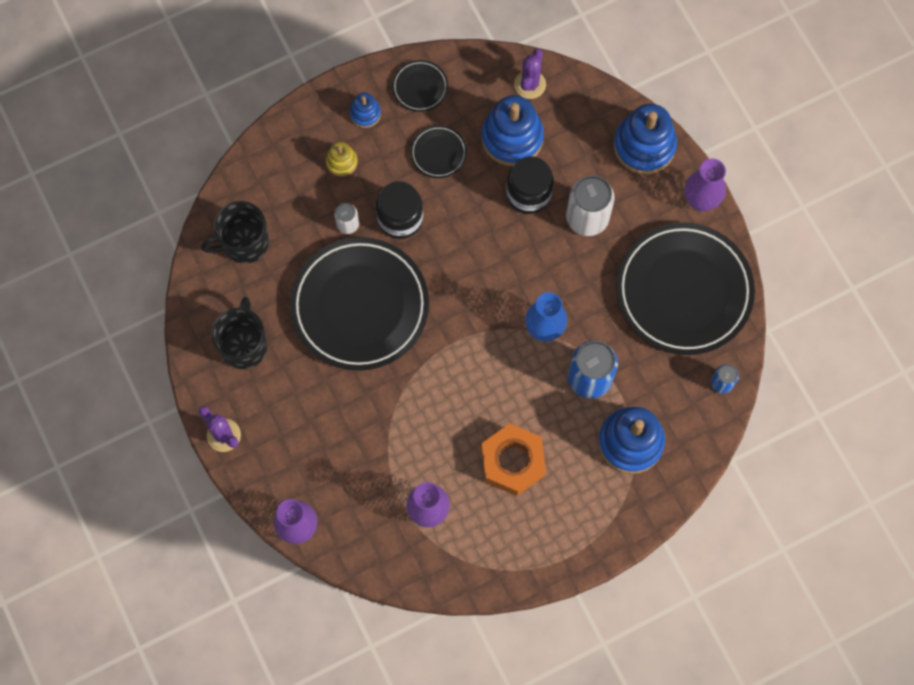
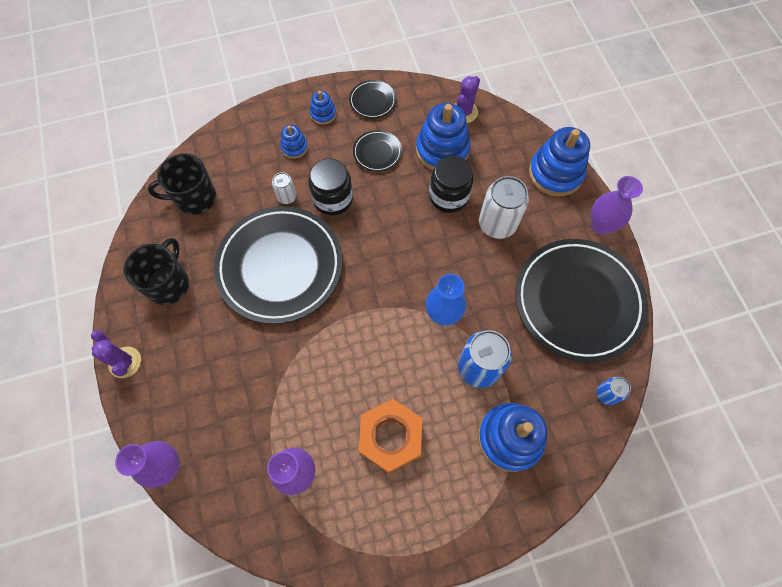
camera: 10 degrees right, 5 degrees down
(342, 162) = (294, 147): yellow stacking toy -> blue stacking toy

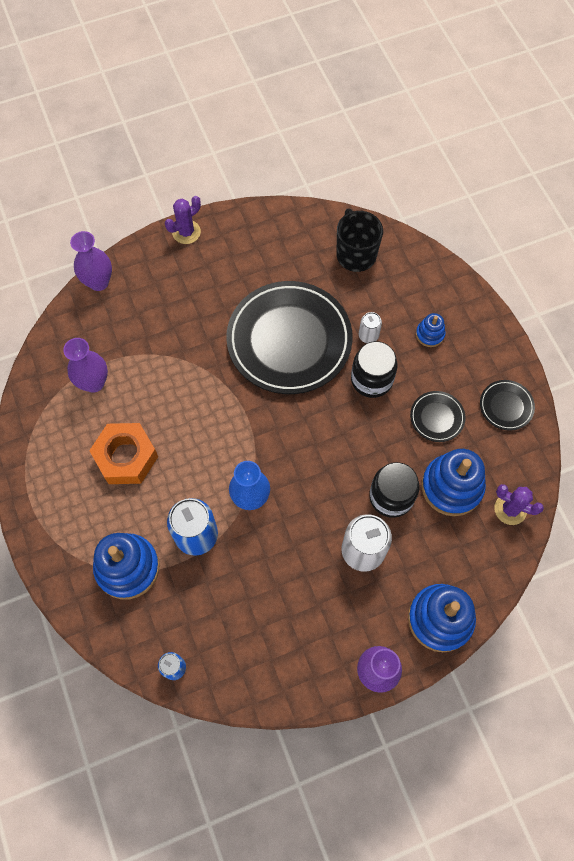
camera: 85 degrees right, 0 degrees up
(168, 284) = (262, 250): black mug -> none
(323, 114) = (478, 357): blue stacking toy -> none
(577, 301) = (276, 640): black plate -> none

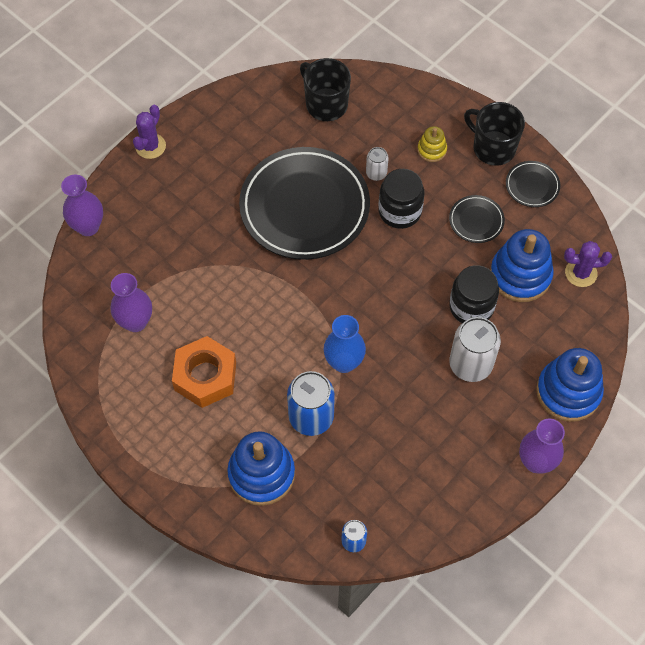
camera: 25 degrees left, 5 degrees down
(430, 334) = (432, 150): blue stacking toy -> yellow stacking toy
(487, 355) = (493, 148): none -> black mug

